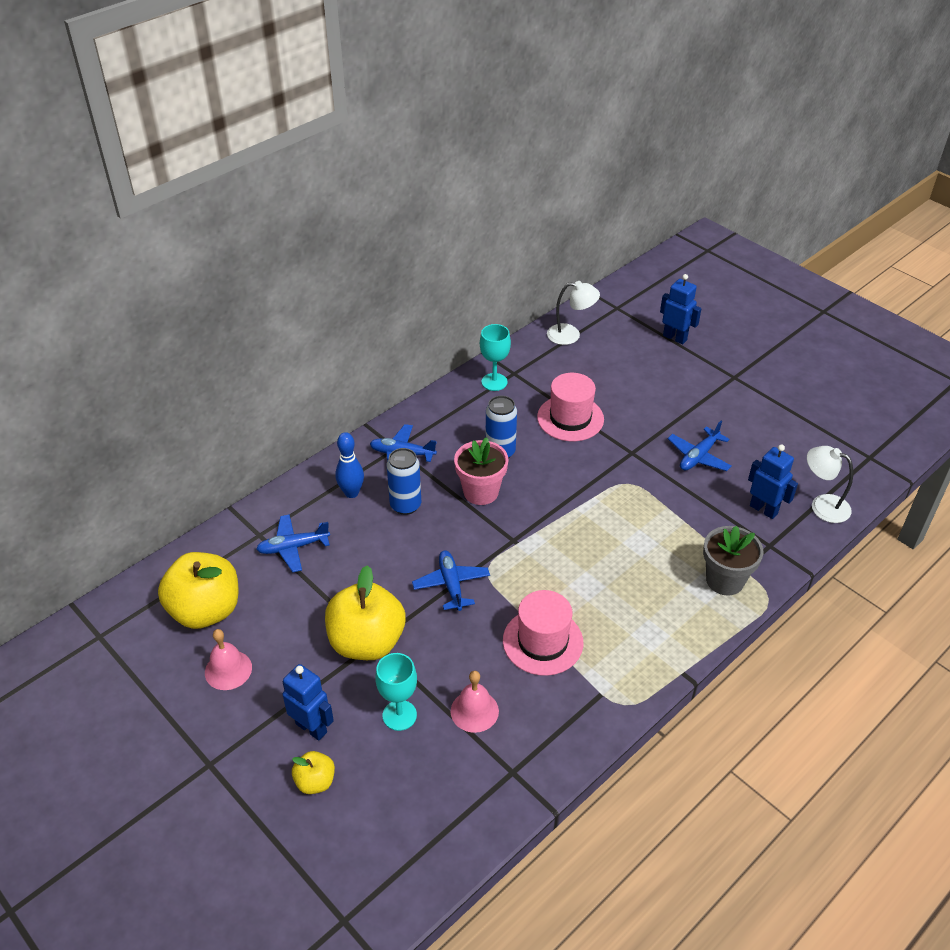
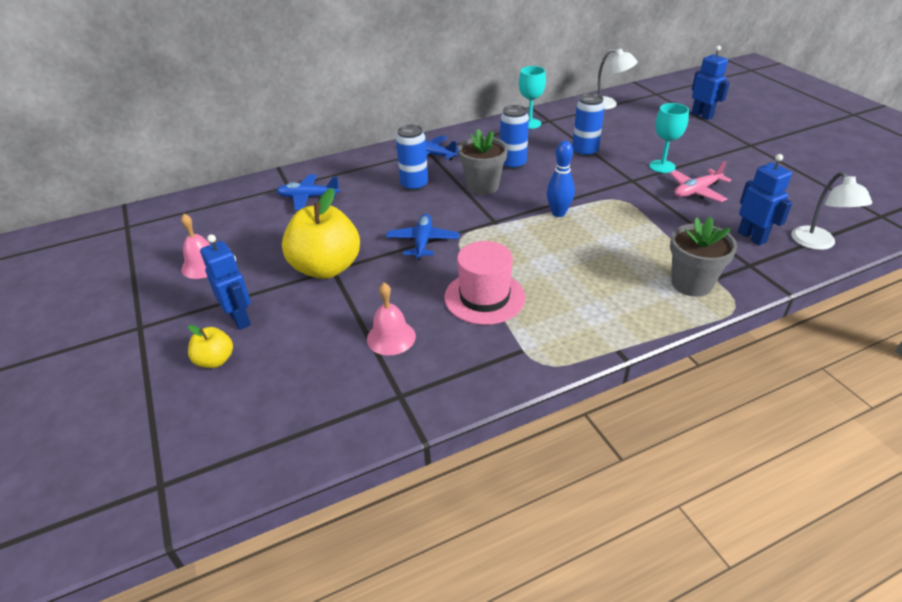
camera: 20 degrees right, 5 degrees down
(206, 610) = (214, 224): yellow apple -> none
(351, 493) = (375, 172): blue bowling pin -> blue bowling pin (558, 213)
(399, 715) = (321, 326): turquoise goblet -> turquoise goblet (662, 166)
(481, 492) = (482, 186): pink flower pot -> grey flower pot
(570, 418) = (585, 152): pink hat -> blue can
(698, 456) = (696, 191): blue plane -> pink plane
(822, 505) = (818, 243): white lamp -> white lamp turned 150 degrees counterclockwise

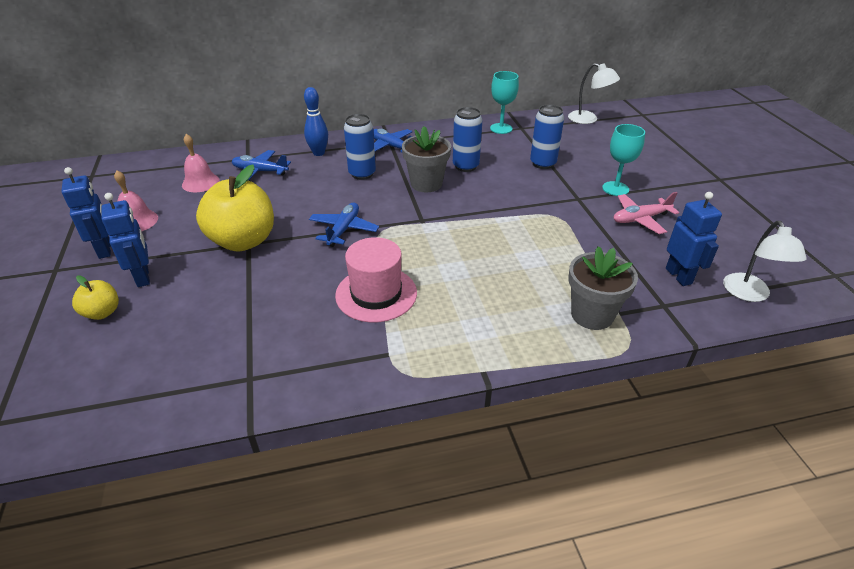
camera: 10 degrees right, 0 degrees up
(391, 337) = (269, 318): pink bell -> pink bell (200, 182)
(558, 213) = (488, 221): blue bowling pin -> blue bowling pin (318, 153)
(702, 115) = (681, 142): blue robot -> blue robot (105, 249)

